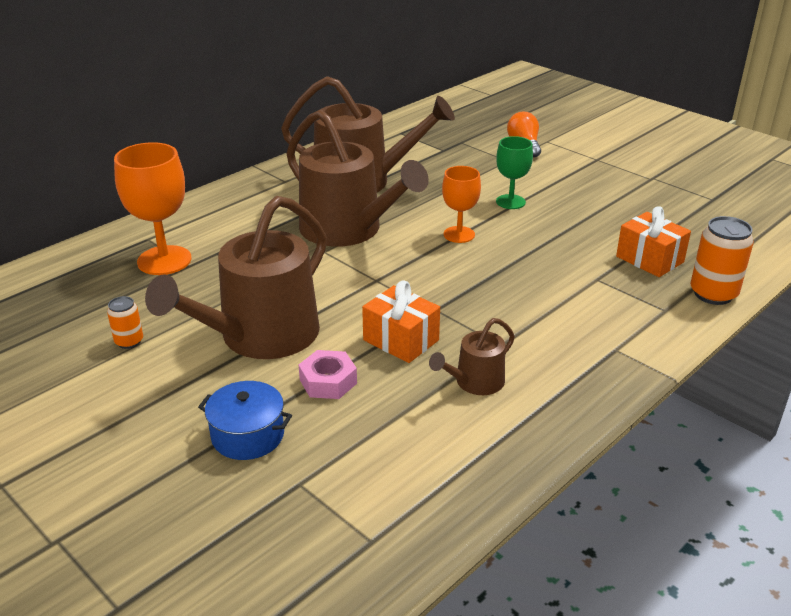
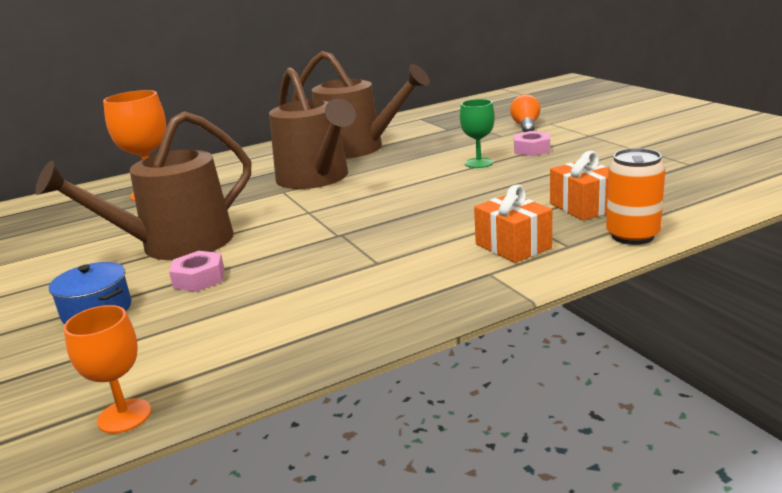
camera: 20 degrees right, 10 degrees down
(129, 341) = (75, 242): orange can -> none
(401, 340) = (289, 254): orange gift -> orange gift (513, 246)
(459, 234) = (410, 184): orange goblet -> orange goblet (124, 416)
(475, 382) = (327, 289): brown watering can -> none
(552, 181) = (531, 149): none -> pink nut

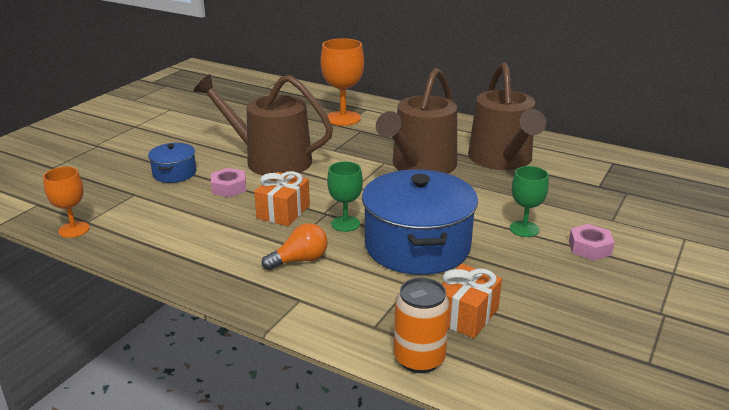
camera: 55 degrees right, 5 degrees up
(374, 228) = (345, 224): none -> green goblet
(455, 205) = (417, 246): none -> blue pot
(513, 246) = (355, 298): orange gift -> orange gift (283, 212)
(526, 126) = (657, 226): orange light bulb -> orange light bulb (300, 260)

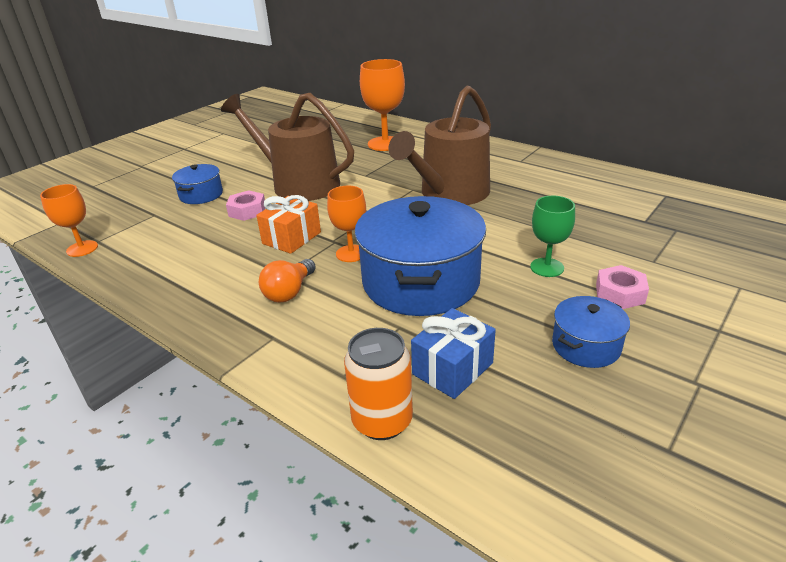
camera: 10 degrees right, 5 degrees up
(300, 260) = (289, 292): orange light bulb -> orange light bulb turned 135 degrees clockwise
(345, 224) = (351, 253): green goblet -> orange goblet
(466, 315) = (452, 368): orange gift -> blue gift
(502, 160) = (540, 189): brown watering can -> none
(571, 291) = (586, 346): none -> blue pot

